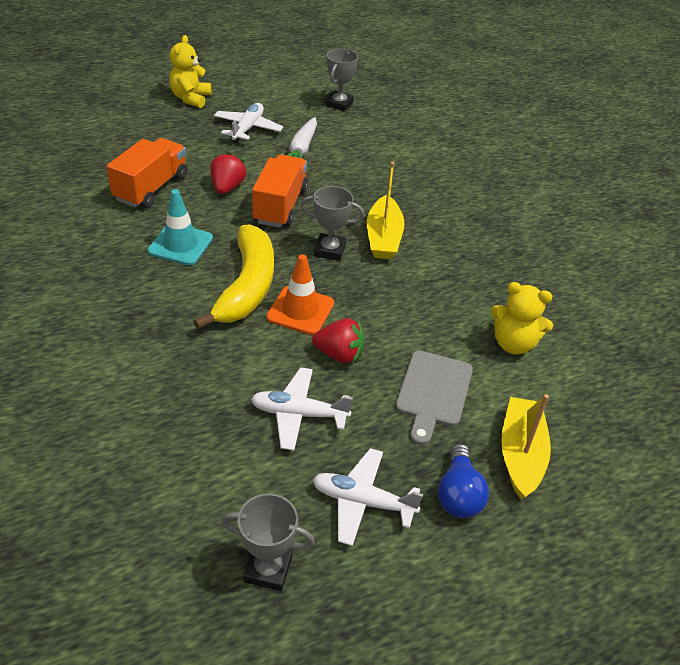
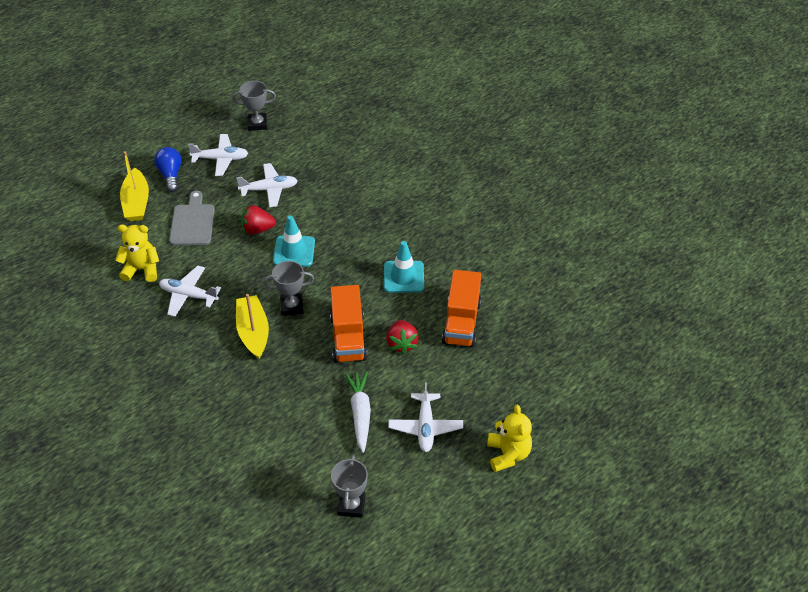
camera: 165 degrees right, 5 degrees up
(247, 286) = (338, 258): yellow banana -> none
(300, 310) = (294, 251): orange traffic cone -> turquoise traffic cone
(453, 295) = (188, 295): none -> white plane

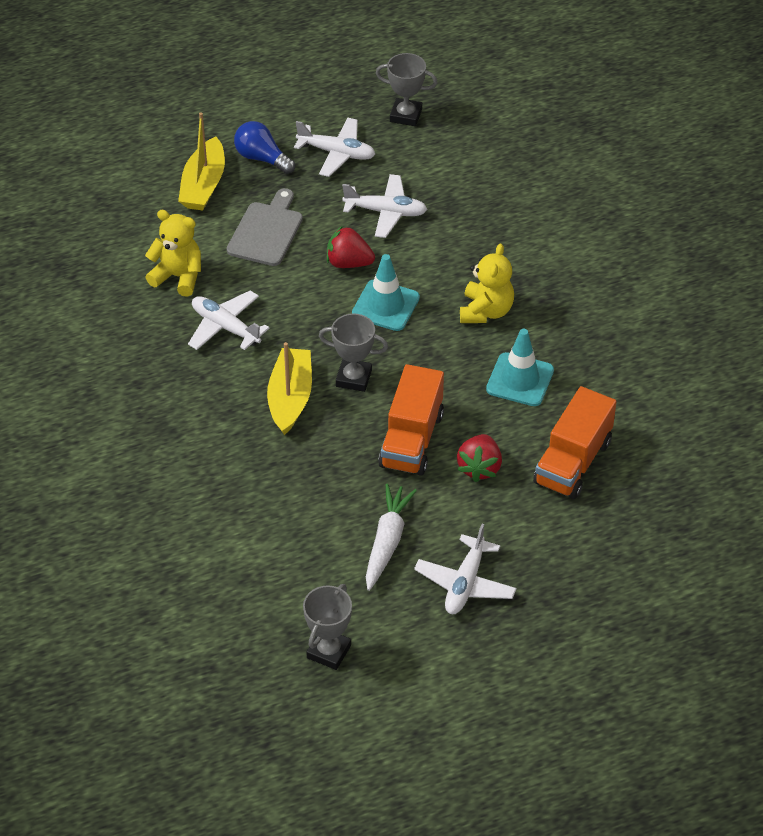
camera: 20 degrees right, 0 degrees up
(170, 175) = (262, 158): blue light bulb -> blue light bulb turned 60 degrees counterclockwise
(508, 454) = (559, 650): yellow teddy bear -> yellow teddy bear (486, 311)

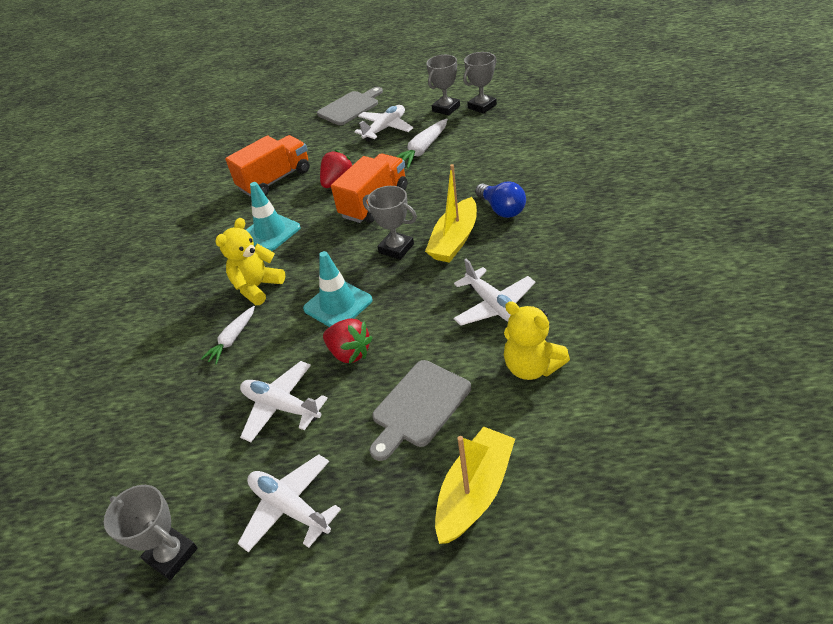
camera: 155 degrees left, 5 degrees down
(262, 158) = (386, 522): blue light bulb -> blue light bulb (502, 209)
(386, 641) = (446, 108): none -> grey trophy
(472, 257) = (232, 339): none -> white carrot
(552, 632) = (350, 107): none -> grey cutting board

